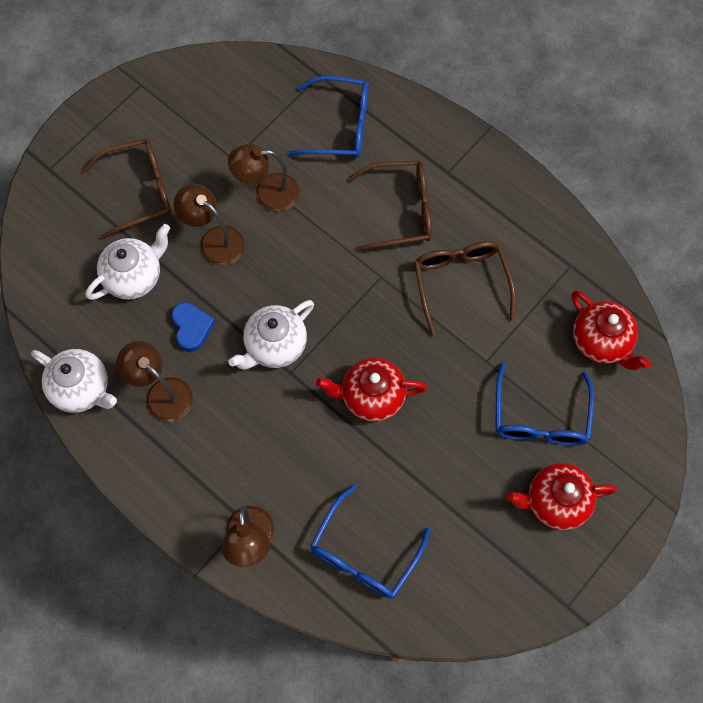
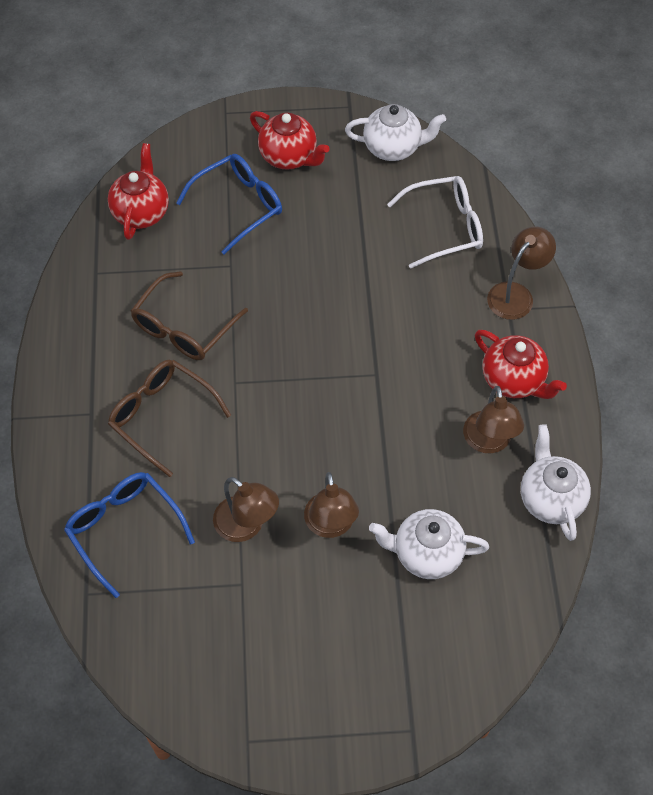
camera: 135 degrees left, 10 degrees down
(138, 191) = (352, 629): brown glasses -> none
(192, 328) = (418, 471): blue heart -> none
(275, 346) = (368, 402): white teapot -> white teapot (393, 148)
(365, 552) = (444, 227): blue glasses -> white glasses
(371, 397) = (336, 310): red teapot -> red teapot (513, 380)

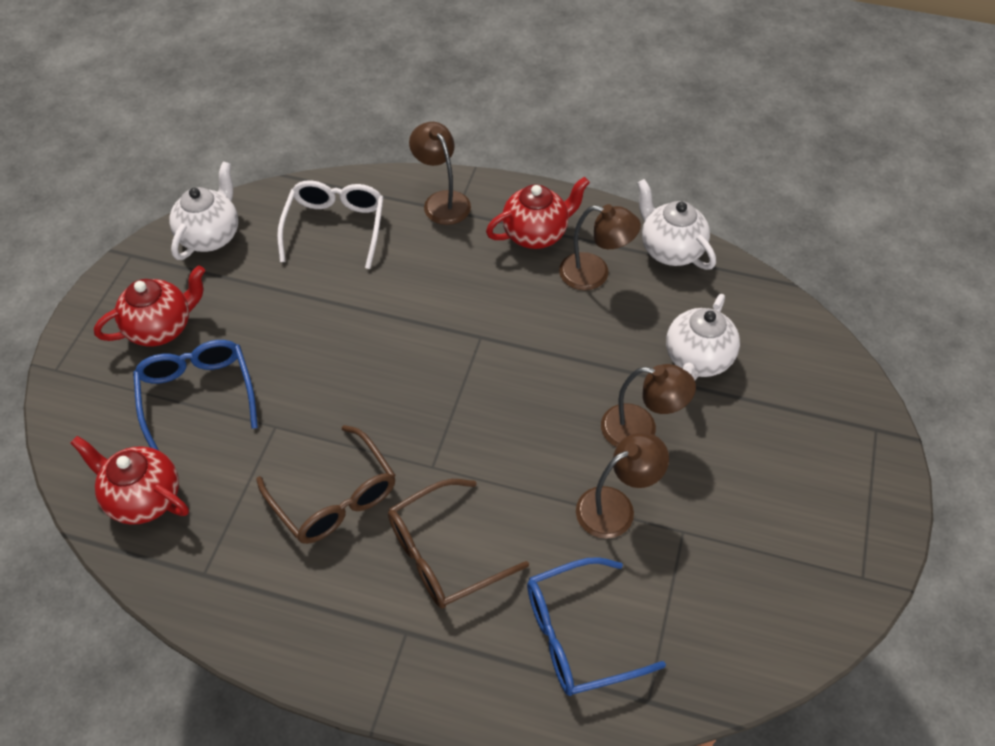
camera: 70 degrees left, 5 degrees down
(550, 499) = (670, 250): white teapot -> white teapot turned 45 degrees clockwise

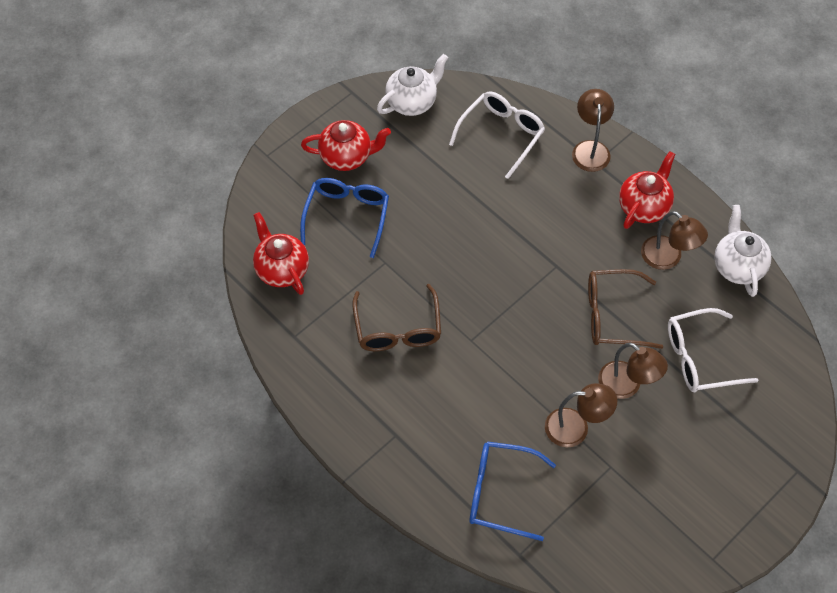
camera: 30 degrees right, 5 degrees up
(445, 553) = (447, 400): brown glasses -> brown glasses (614, 315)
(536, 234) = (644, 207): red teapot -> red teapot turned 60 degrees counterclockwise
(697, 360) = (701, 358): white teapot -> white glasses

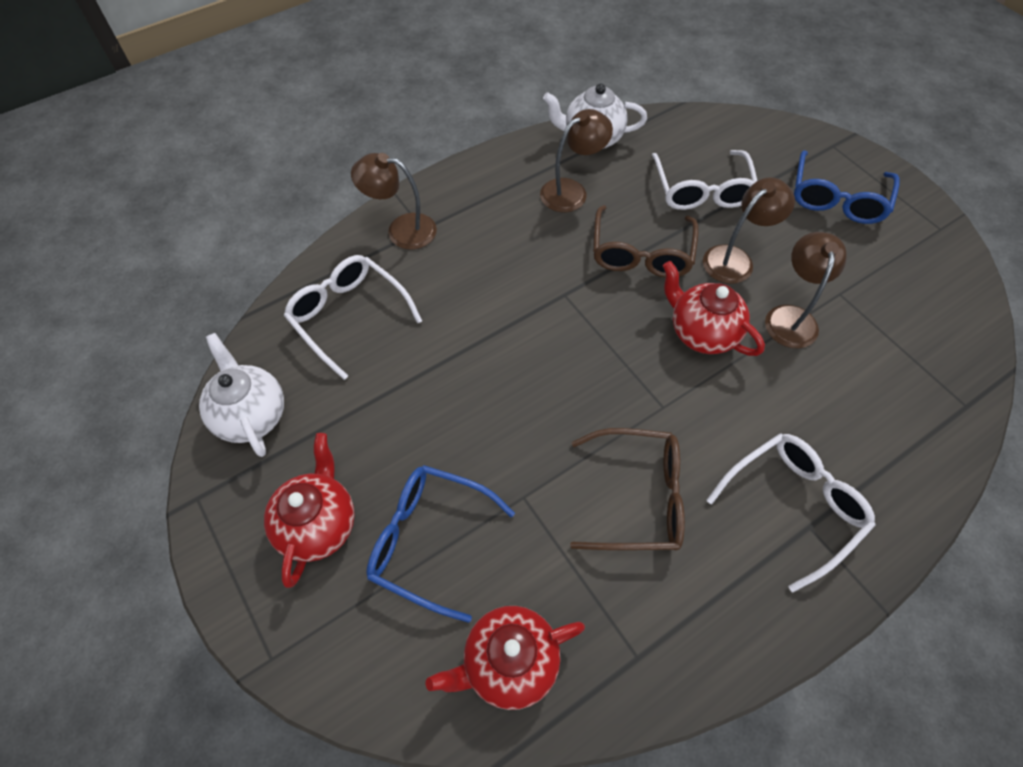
camera: 80 degrees left, 0 degrees up
(408, 424) = (792, 507): none -> white glasses
(501, 493) = (886, 411): blue glasses -> blue glasses (837, 198)
(644, 207) = (498, 197): red teapot -> red teapot (701, 333)

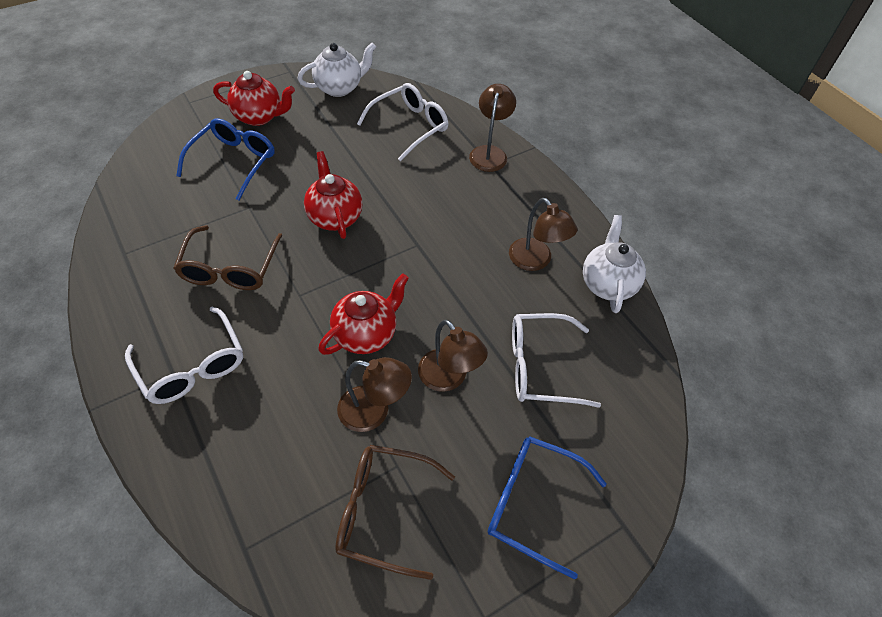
camera: 90 degrees right, 5 degrees down
(509, 662) = (147, 193): red teapot -> red teapot (335, 217)
(641, 252) = (459, 303): brown glasses -> brown glasses (385, 512)

